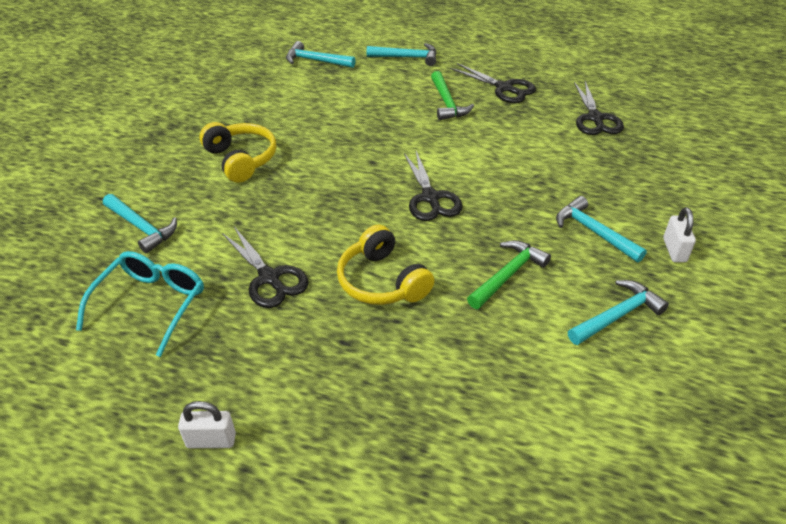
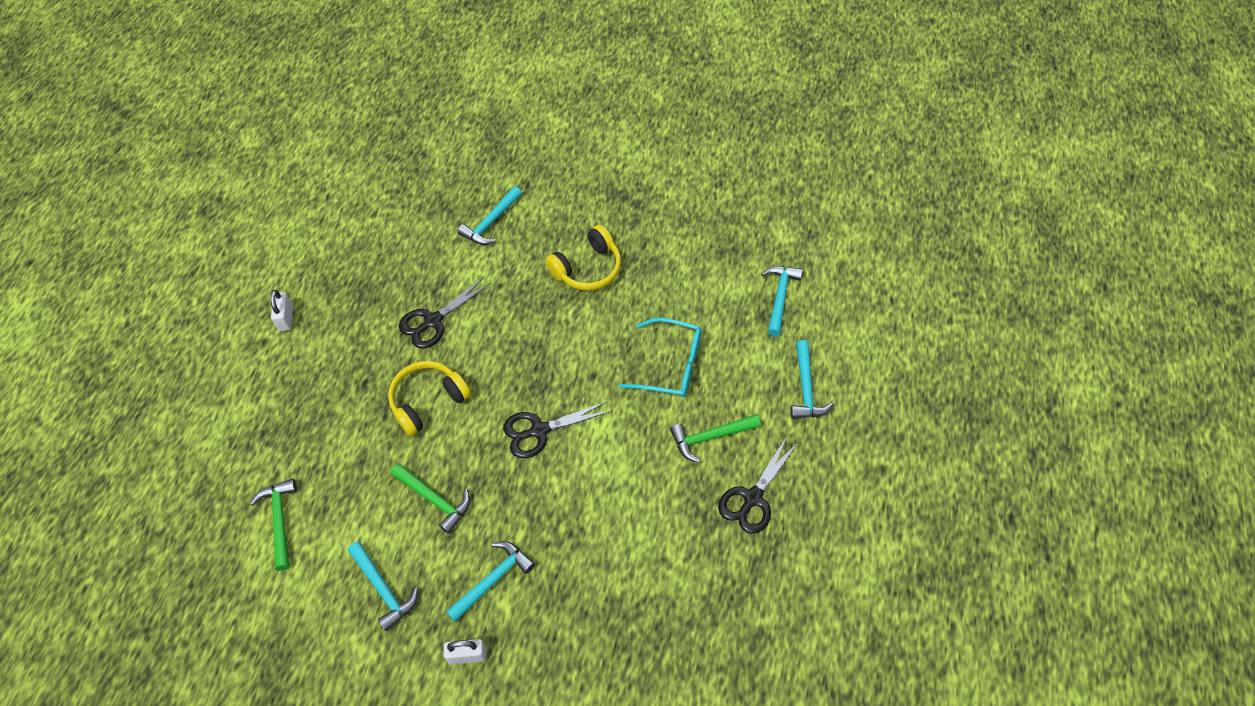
camera: 85 degrees right, 15 degrees up
(151, 304) = (407, 253): turquoise glasses -> turquoise glasses (671, 365)
(540, 424) = (280, 520): none -> green hammer
(595, 118) = (699, 601): black scissors -> none

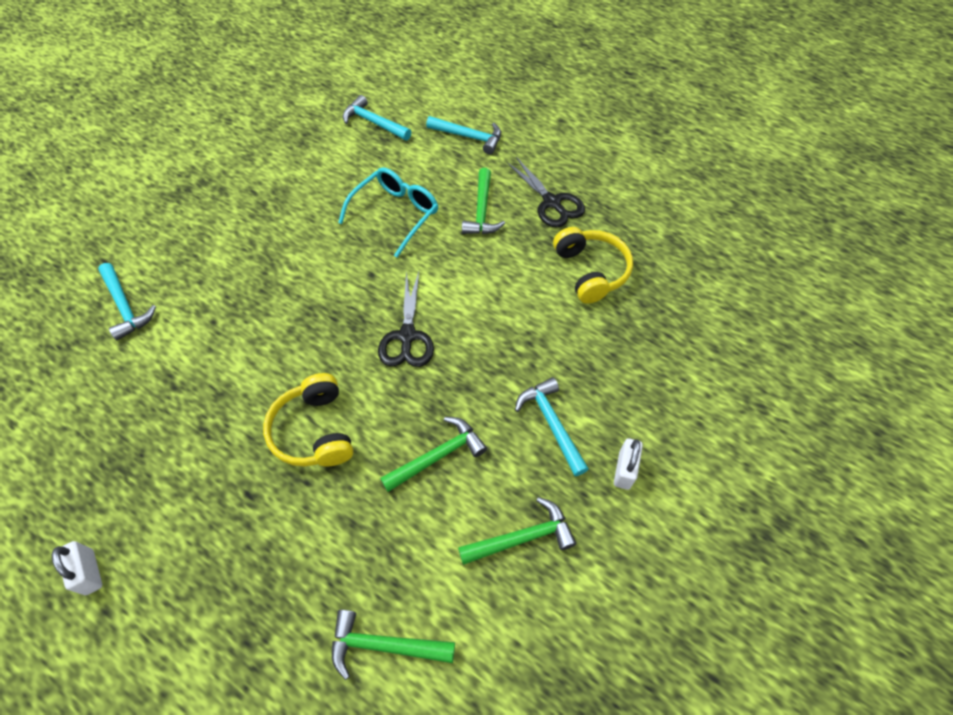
camera: 70 degrees left, 0 degrees up
(286, 318) = (90, 572): white padlock -> white padlock turned 45 degrees clockwise
(384, 589) = (522, 537): turquoise hammer -> green hammer
(433, 321) = (213, 398): black scissors -> none
(587, 268) = (247, 242): yellow headphones -> yellow headphones (590, 271)

